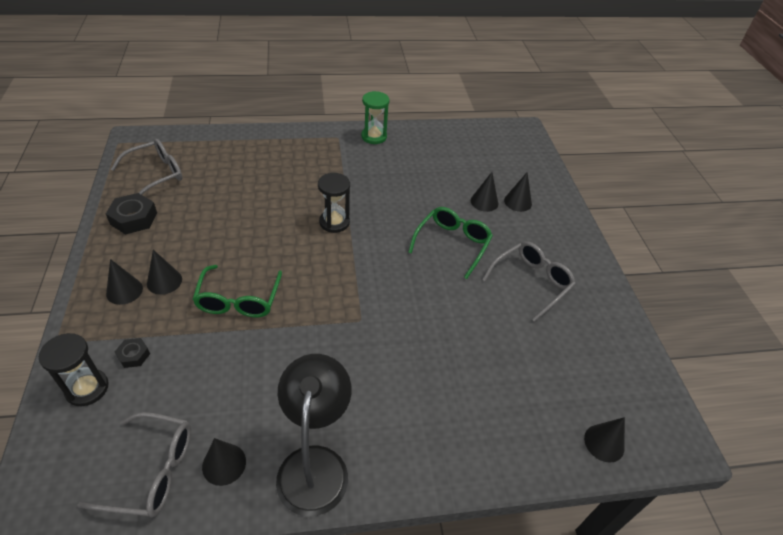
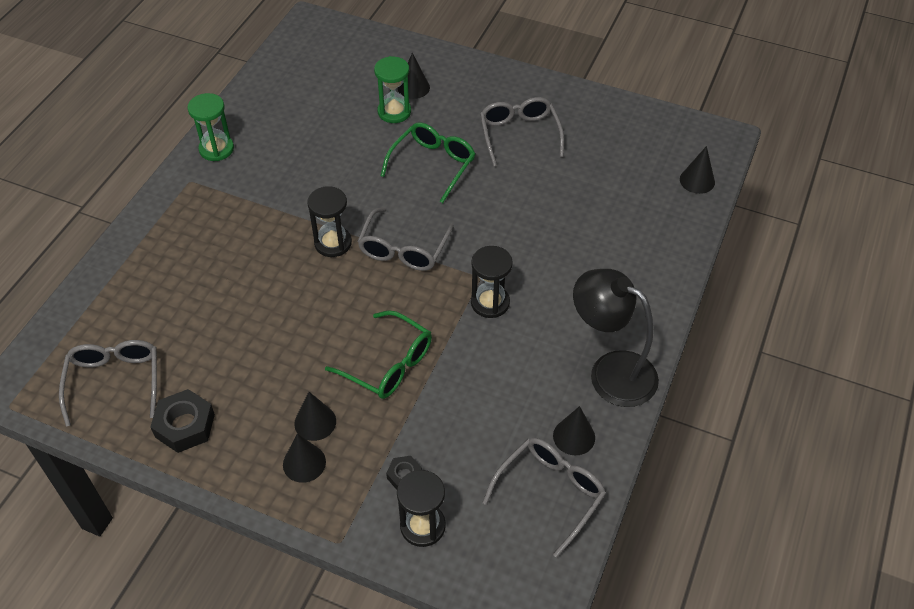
camera: 55 degrees left, 5 degrees up
(338, 338) = (490, 303): none -> black hourglass
(356, 262) = (403, 249): none -> grey glasses
(452, 244) = (433, 164): green glasses -> green glasses turned 60 degrees clockwise
(484, 202) = (394, 112): black cone -> green hourglass

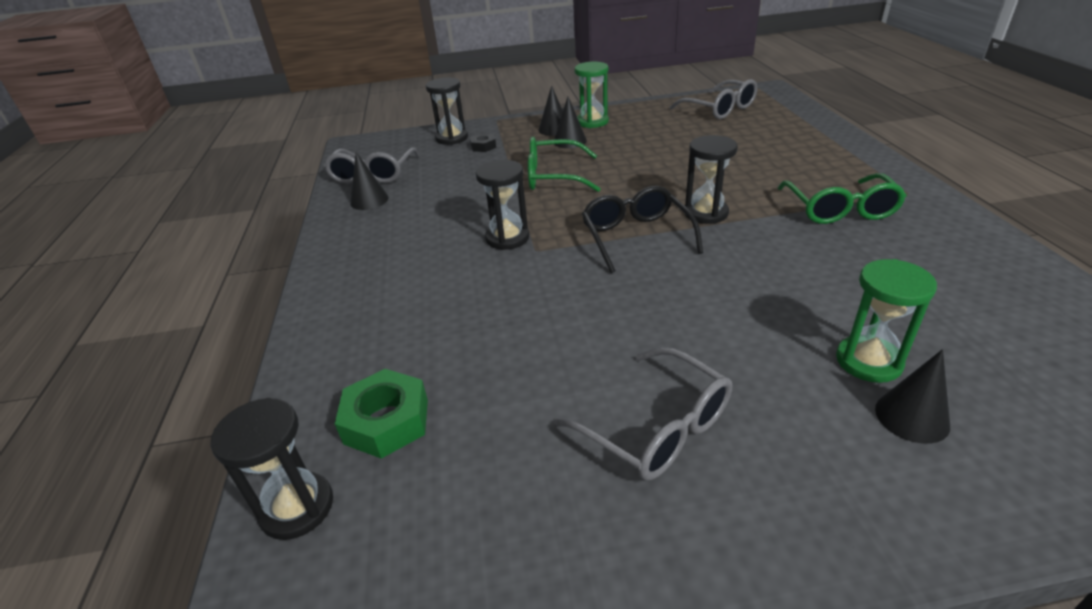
camera: 150 degrees right, 15 degrees down
(185, 425) = (647, 114): black nut -> none
(216, 149) = (949, 223): green hourglass -> green hourglass (592, 122)
(403, 249) = (636, 236): grey glasses -> black glasses
(433, 164) = (717, 322): green glasses -> green glasses (840, 210)
(610, 371) = (354, 243): black lamp -> none
(642, 200) = (387, 421): none -> green nut
(697, 180) = (297, 507): black cone -> black hourglass

